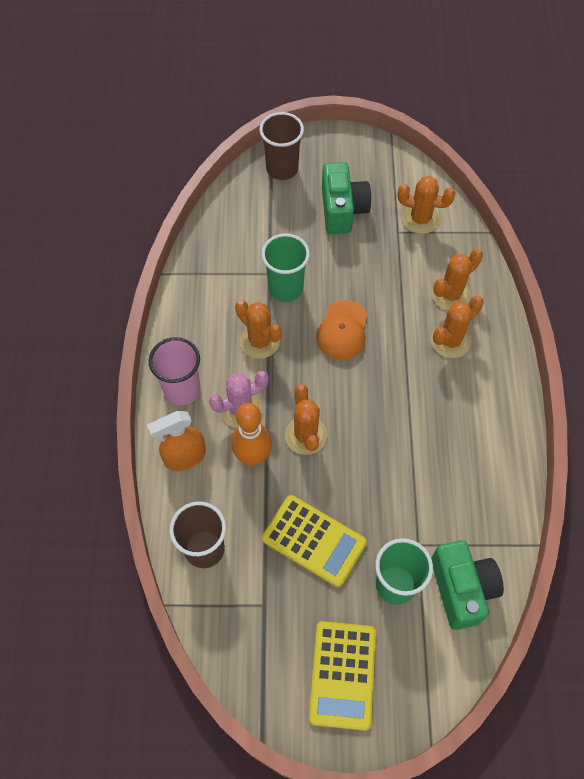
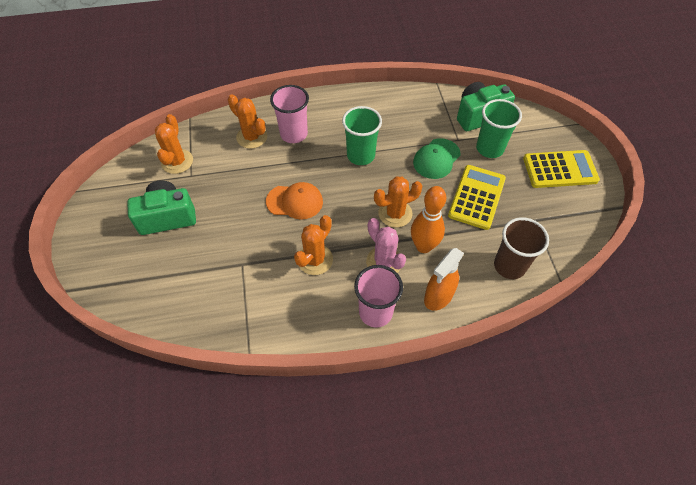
camera: 100 degrees left, 5 degrees down
(184, 457) = (438, 296): orange spray bottle -> orange spray bottle turned 75 degrees clockwise
(282, 169) = (114, 273): brown cup -> none
(285, 288) = (257, 248): green cup -> green cup (361, 155)
(386, 506) = (436, 159): none -> green cap
(450, 341) = (294, 134): orange cactus -> pink cup

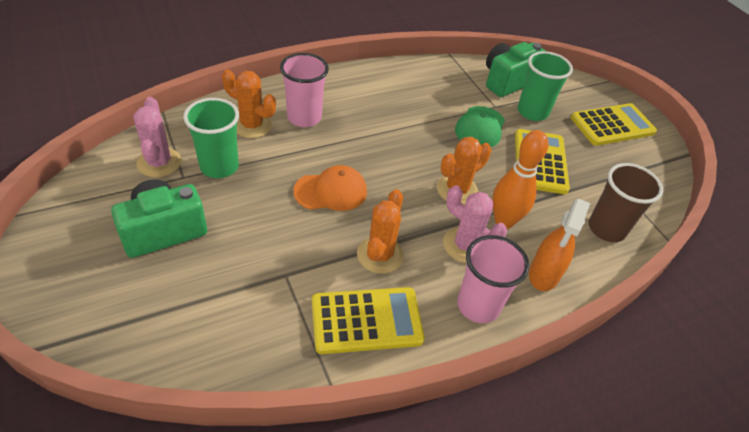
camera: 20 degrees left, 10 degrees down
(177, 161) = (159, 162): orange cactus -> pink cactus
(288, 309) = (366, 320): none -> yellow calculator
(361, 155) = (393, 132): green cup -> green cup (219, 166)

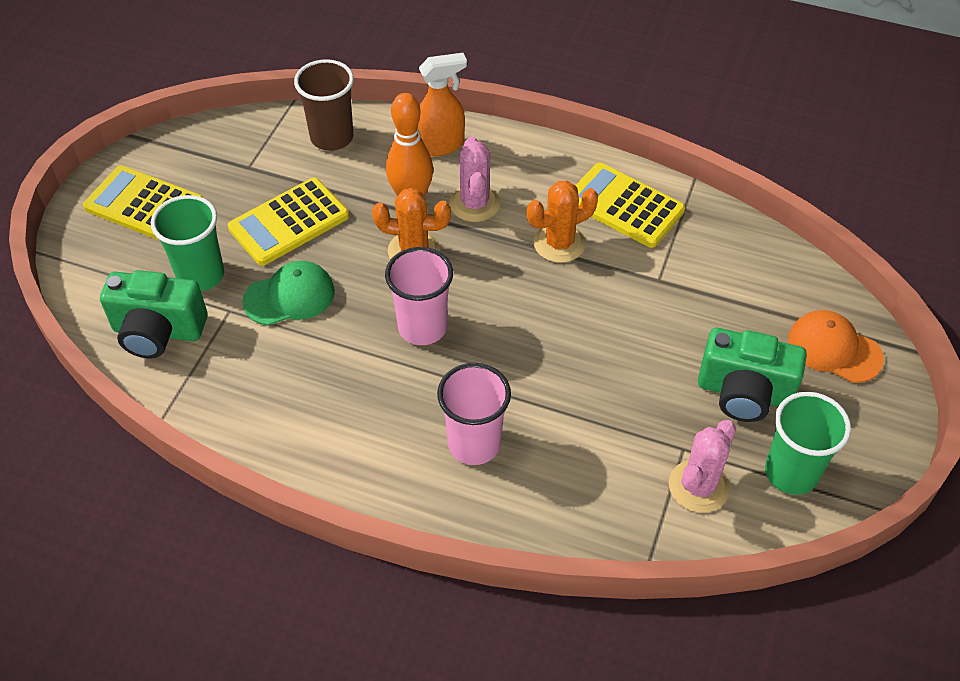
camera: 130 degrees left, 5 degrees up
(219, 166) = (634, 436): green cup -> green cup (791, 473)
(252, 125) = (548, 473): orange cactus -> none
(331, 191) = (541, 329): orange cap -> orange cap (834, 349)
(478, 305) = (524, 161): pink cup -> pink cup (422, 327)

